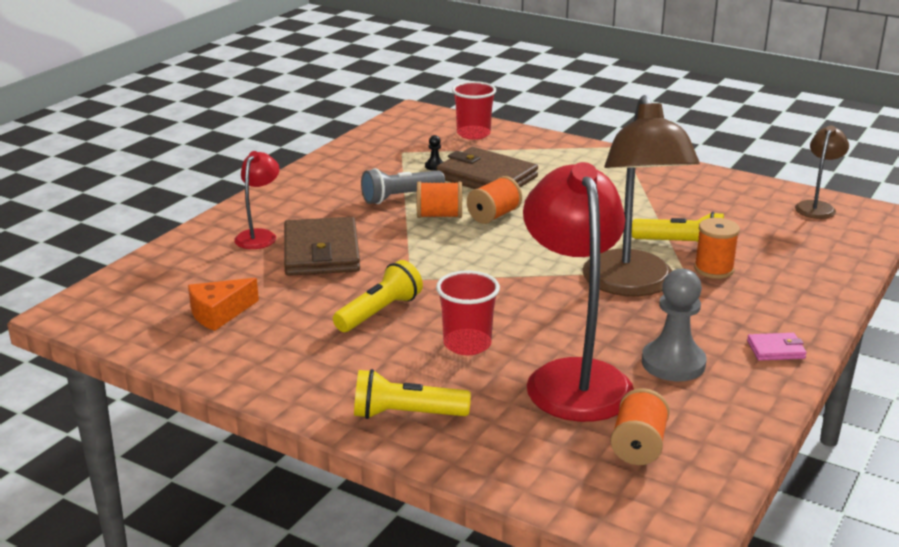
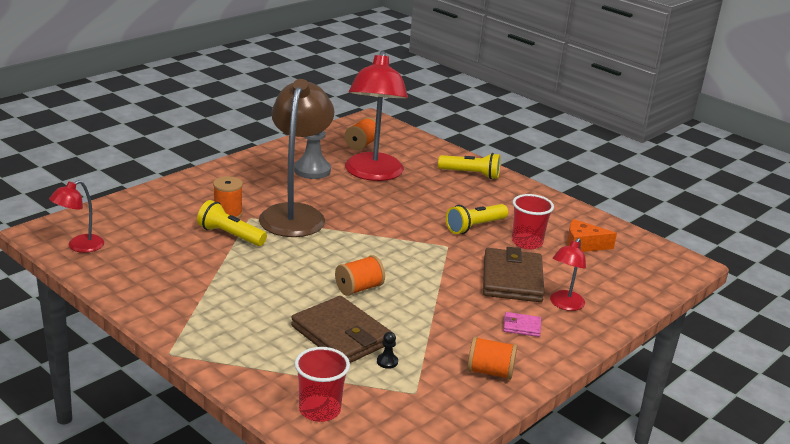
camera: 170 degrees left, 0 degrees up
(219, 313) = (583, 245): orange cheese -> orange cheese turned 150 degrees counterclockwise
(400, 197) = (435, 325): grey flashlight -> none
(439, 215) = (406, 297): orange spool -> orange spool (490, 372)
(467, 344) = (425, 199): red cup -> red cup (527, 242)
(775, 349) = (247, 166): pink wallet -> pink wallet (521, 326)
(817, 207) = (79, 247): brown lamp -> red lamp

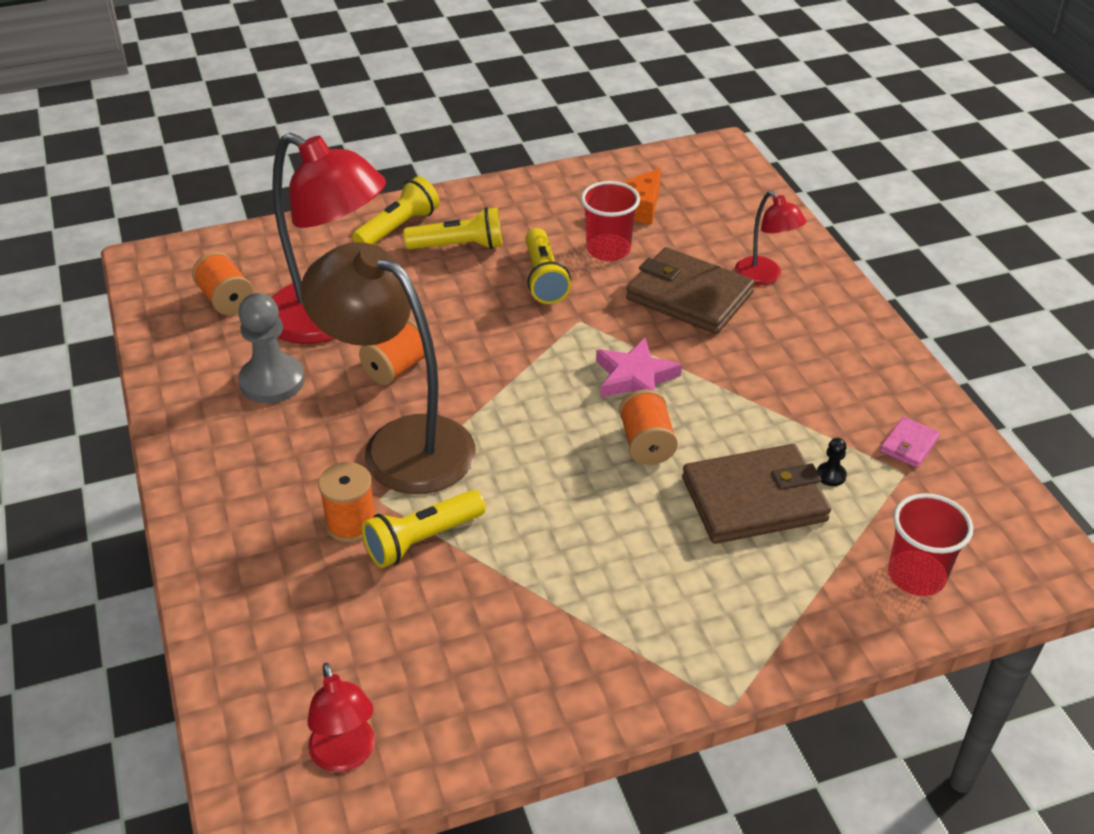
camera: 60 degrees left, 15 degrees up
(414, 274) = (635, 377): none -> pink star
(475, 195) = (459, 246): none -> yellow flashlight
(490, 372) = (881, 392): orange spool -> orange spool (396, 368)
(521, 326) = (797, 329): pink wallet -> pink wallet (909, 445)

